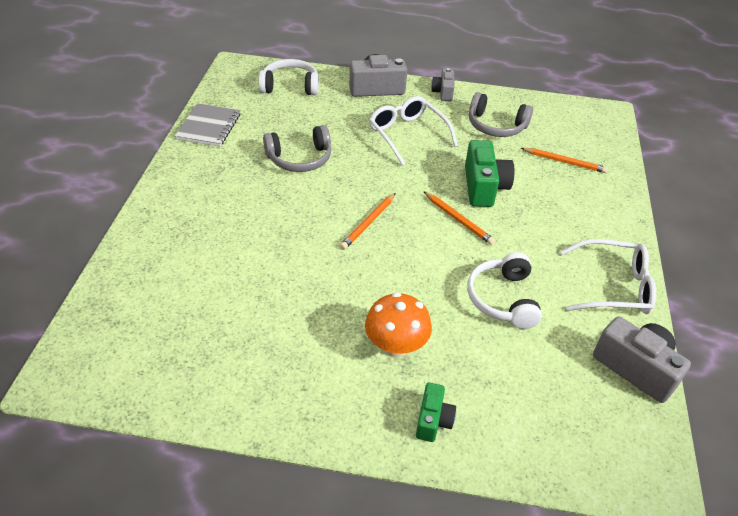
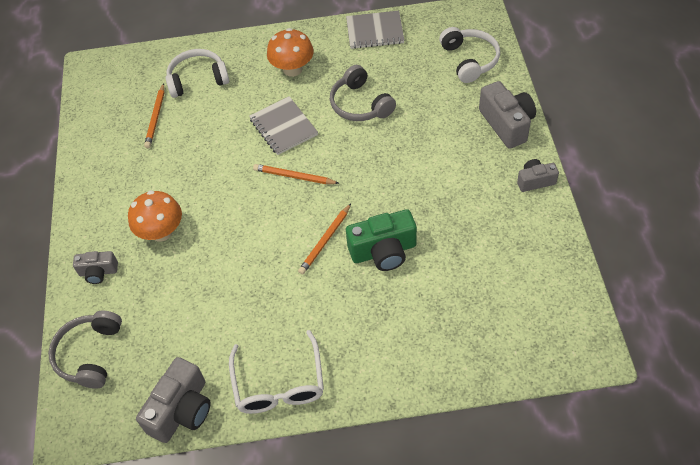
camera: 80 degrees right, 10 degrees up
(217, 191) = (292, 69): none -> orange mushroom
(296, 216) = (283, 127): none -> grey notebook
(407, 135) = (438, 170): white glasses -> none
(433, 420) = (98, 272): green camera -> grey camera
(496, 126) = (497, 241): grey headphones -> grey headphones (90, 354)
(503, 299) = (234, 295): white headphones -> white headphones (197, 79)
(565, 162) = (462, 317): orange pencil -> orange pencil (156, 118)

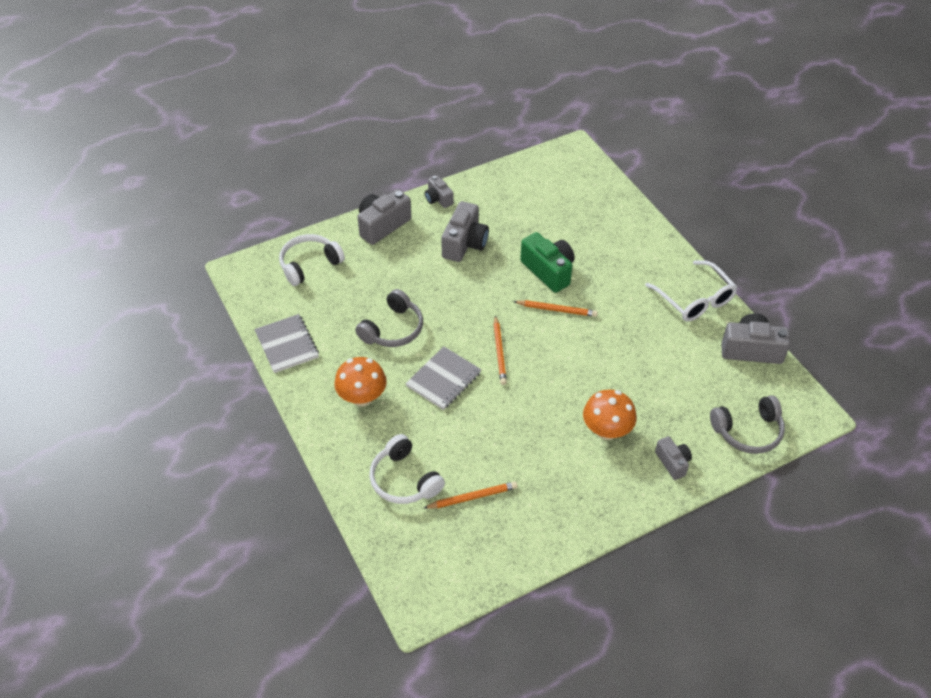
camera: 115 degrees left, 5 degrees down
(279, 384) = (694, 299): white glasses -> white glasses turned 90 degrees clockwise
(454, 187) = (464, 243): none -> grey camera

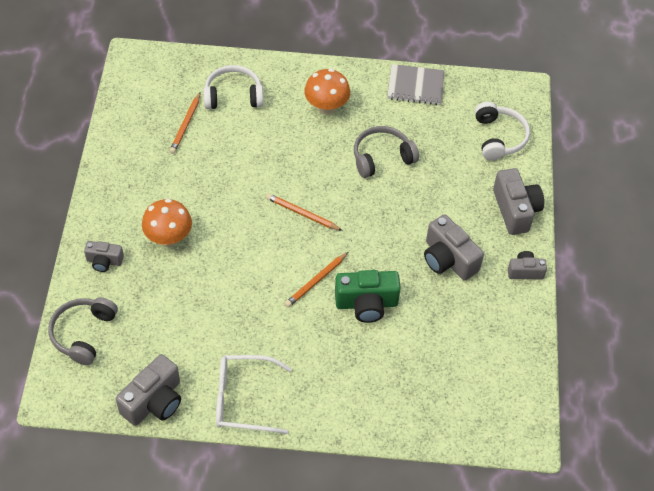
camera: 120 degrees right, 5 degrees up
(393, 329) = (382, 157): grey headphones -> grey headphones turned 90 degrees clockwise
(443, 379) = (303, 163): grey notebook -> none

